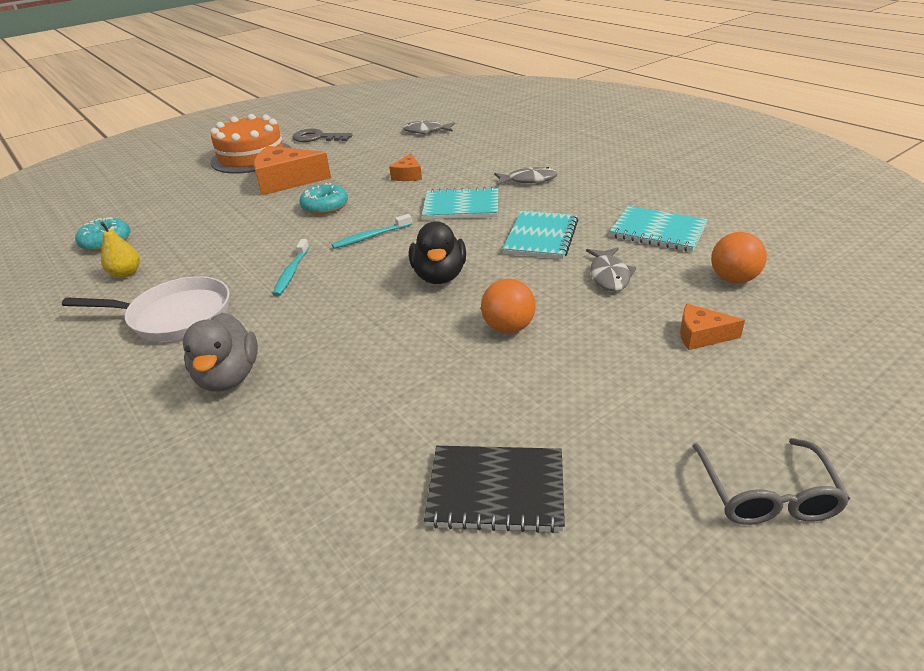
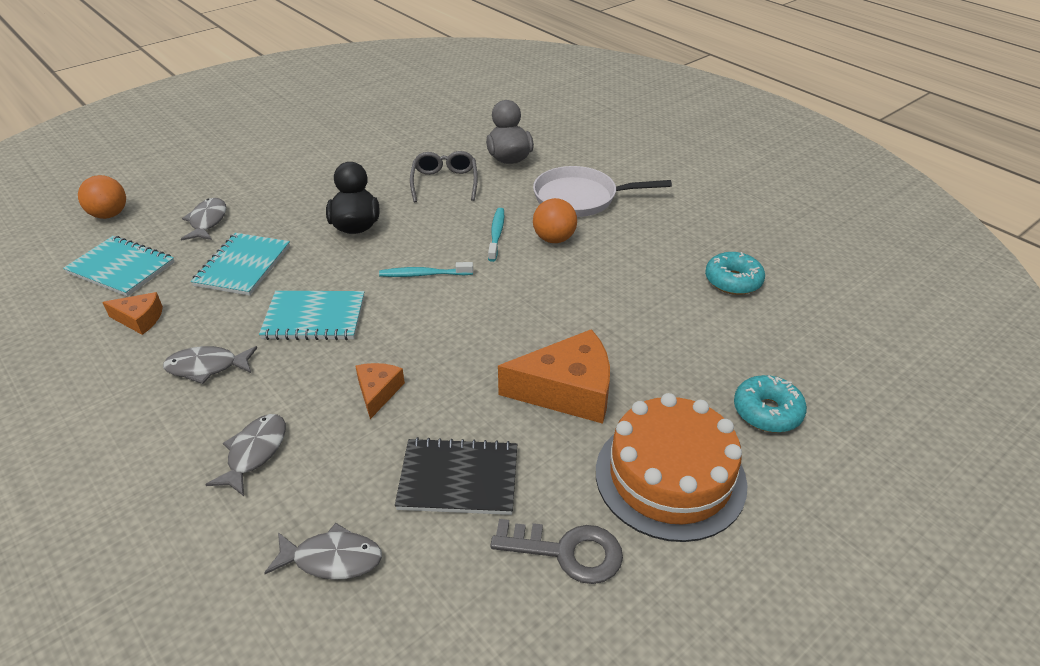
camera: 175 degrees right, 5 degrees up
(126, 274) = (665, 239): yellow pear -> none
(325, 207) = (489, 327): turquoise donut -> turquoise donut (767, 412)
(371, 237) = (424, 274): turquoise toothbrush -> turquoise toothbrush turned 150 degrees counterclockwise
(477, 153) = (254, 452): none -> grey fish
(496, 490) = (346, 113): black notebook -> black notebook (458, 478)
(508, 328) = (311, 183): orange ball -> orange ball (554, 239)
(701, 335) = (179, 175): orange cheese -> orange cheese (140, 319)
(767, 494) = (220, 111): grey glasses -> grey glasses (444, 182)

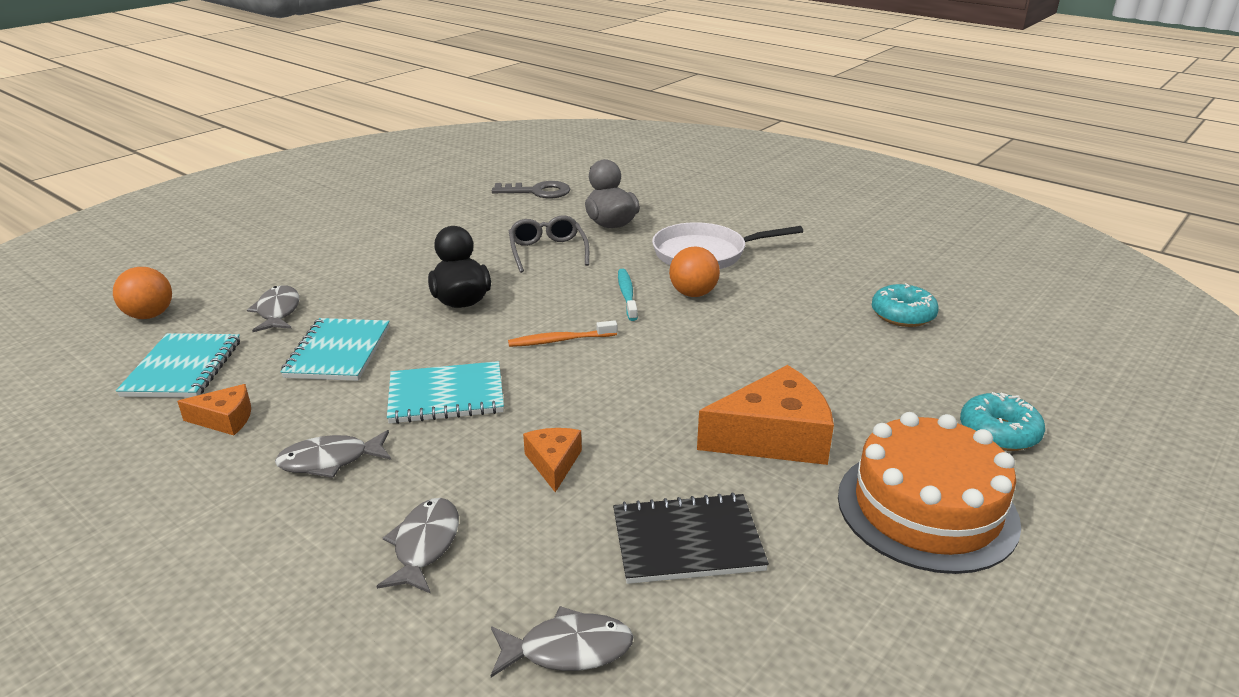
camera: 10 degrees left, 10 degrees down
(121, 268) = (183, 368): turquoise notebook -> turquoise notebook turned 75 degrees clockwise
(424, 274) = (560, 340): turquoise toothbrush -> orange toothbrush
(567, 552) = (848, 601): grey key -> grey key (538, 192)

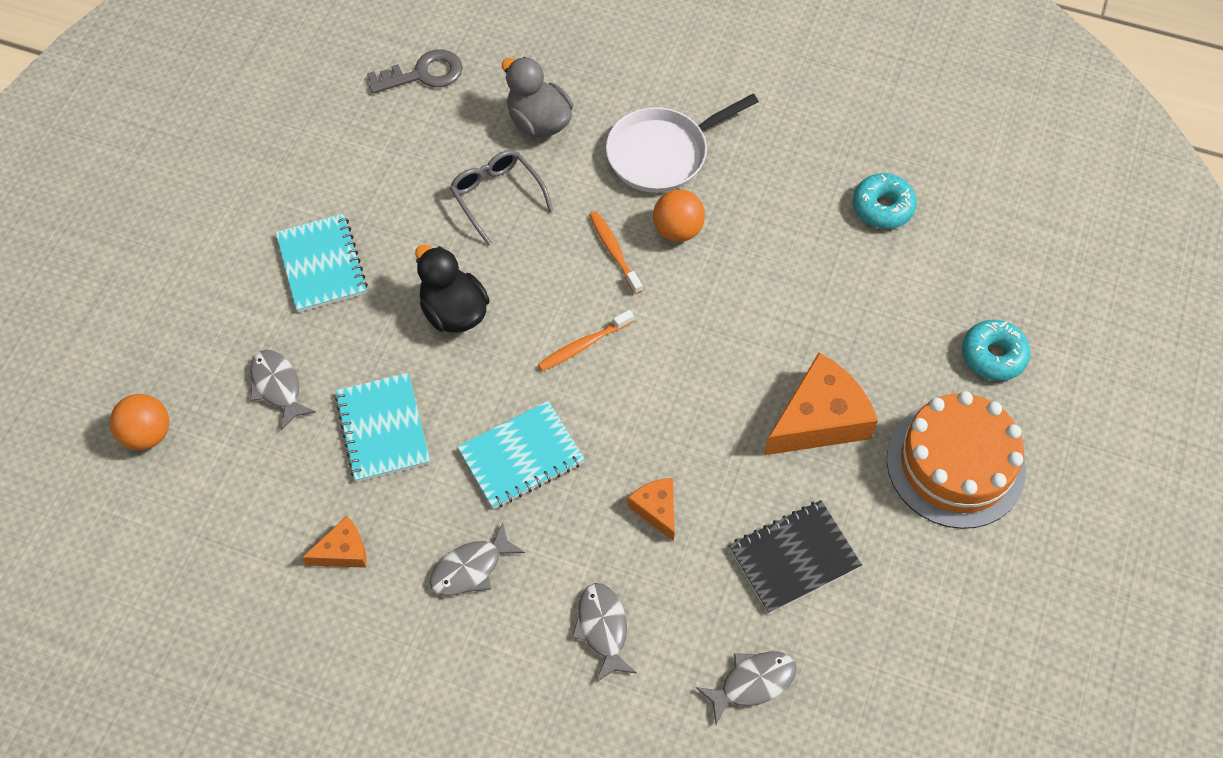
camera: 20 degrees left, 30 degrees up
(183, 368) = (249, 499): turquoise notebook -> turquoise notebook (322, 265)
(627, 295) = (614, 251): turquoise toothbrush -> orange toothbrush

